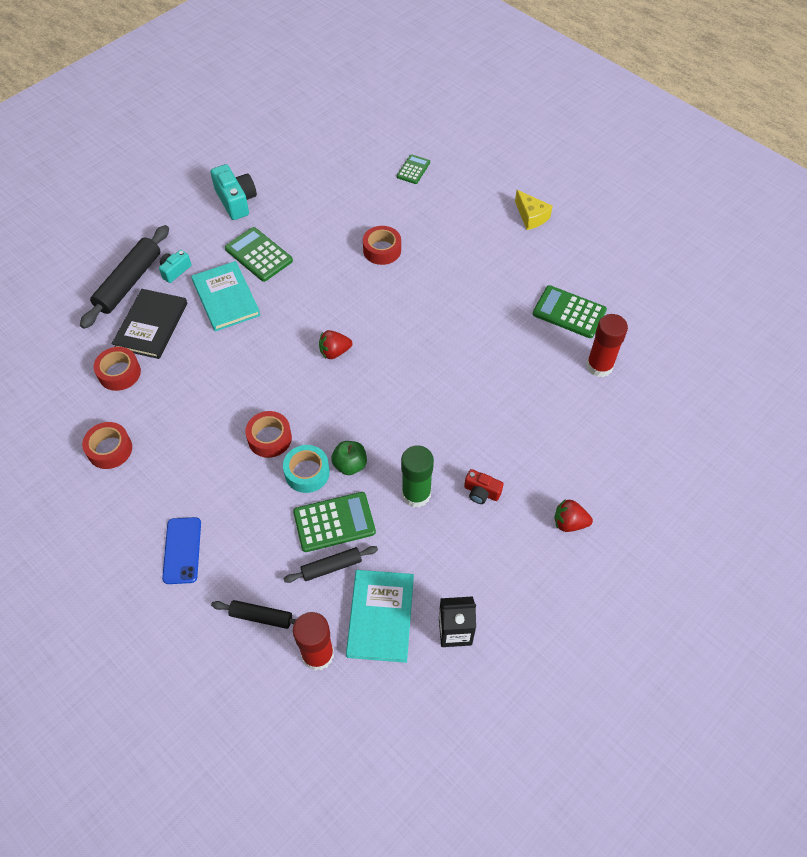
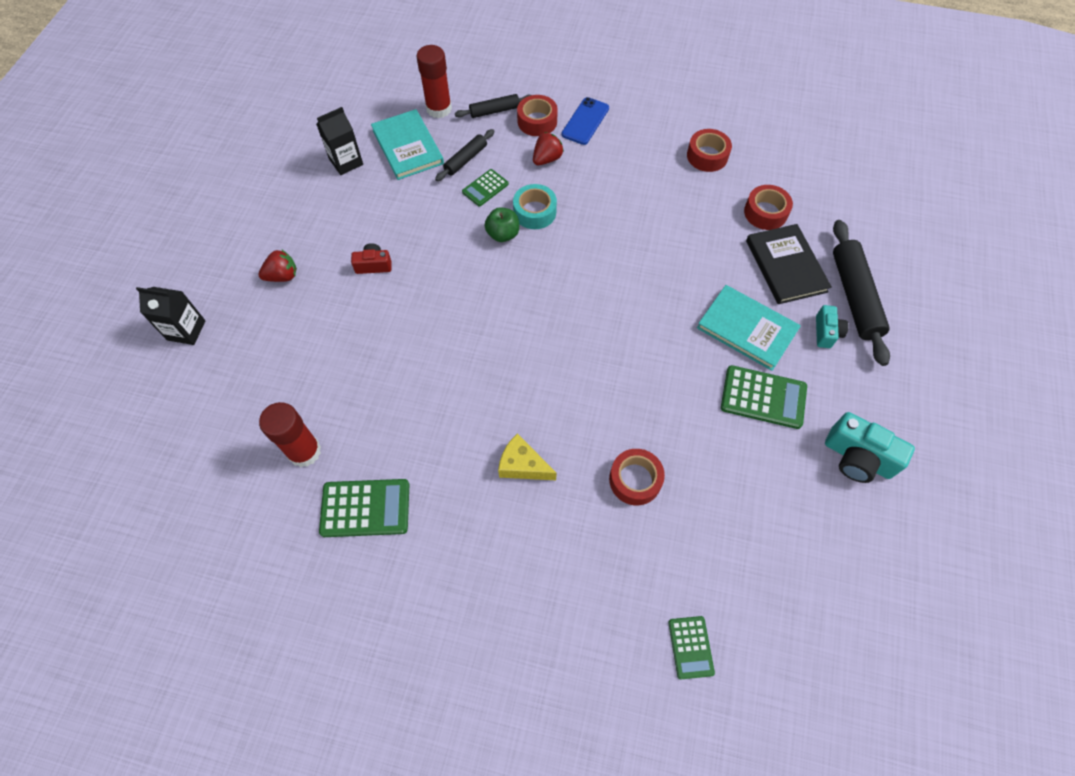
camera: 150 degrees right, 5 degrees up
(182, 550) = (585, 121): blue phone -> blue phone turned 60 degrees clockwise
(269, 438) = (588, 223): red tape -> red tape (537, 121)
(334, 352) = (593, 327): red strawberry -> red strawberry (547, 159)
(334, 522) = (485, 188): green calculator -> green calculator, size x0.61
(416, 494) = (430, 238): green glue stick -> none
(531, 216) = (480, 648): yellow cheese -> yellow cheese (522, 465)
(673, 510) = (186, 330): none -> black carton

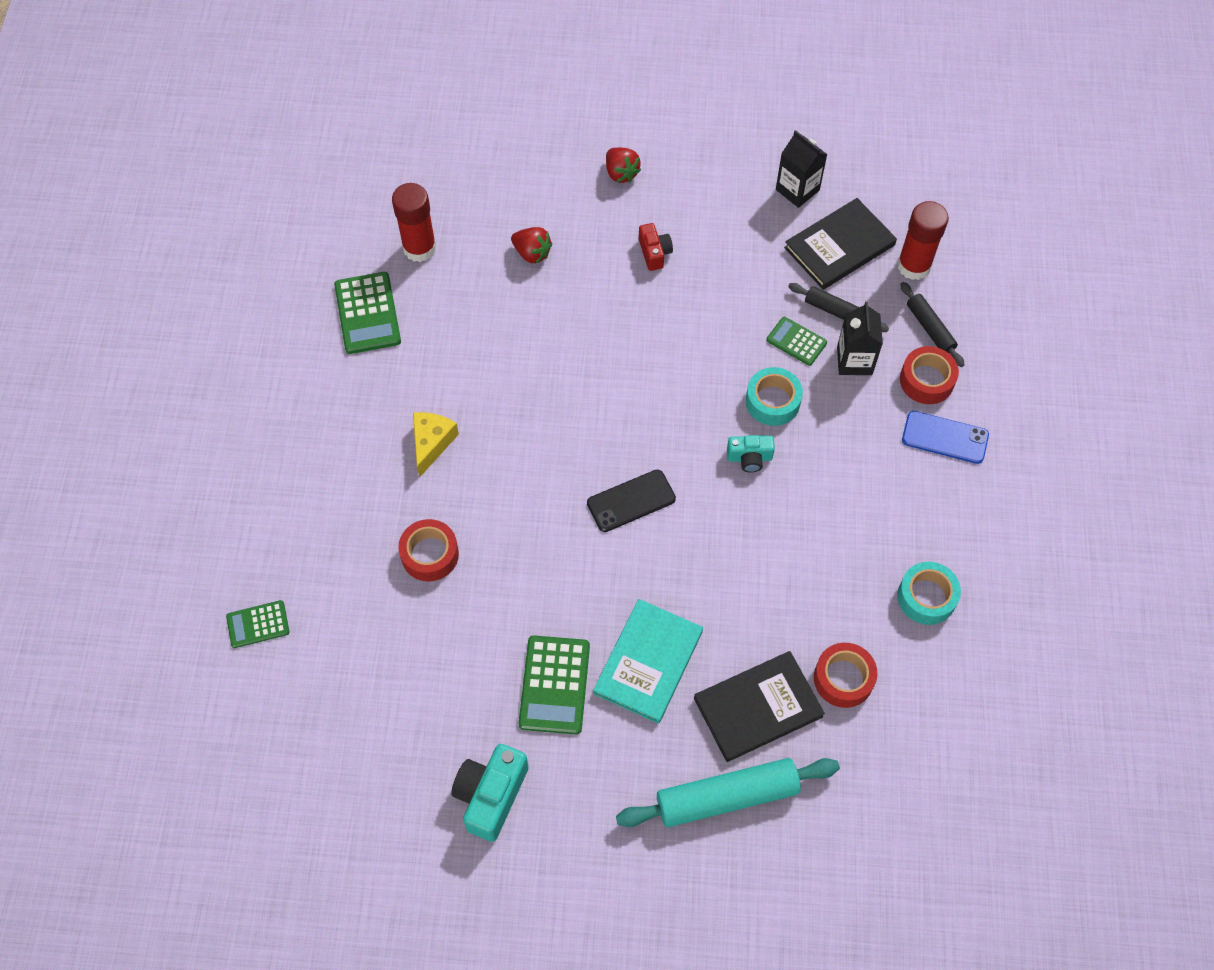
camera: 80 degrees right, 0 degrees up
(186, 330) = (537, 111): black carton -> black carton (854, 360)
(408, 147) = (839, 246): turquoise book -> black book
(503, 234) = (729, 373): green apple -> none
(547, 159) = (863, 402): red strawberry -> red strawberry (532, 253)
(605, 319) = (631, 501): none -> black phone
(707, 156) = (926, 597): red tape -> turquoise tape
(826, 332) = (662, 760): turquoise camera -> turquoise camera (749, 458)
(854, 296) = (727, 796): black rolling pin -> turquoise rolling pin

